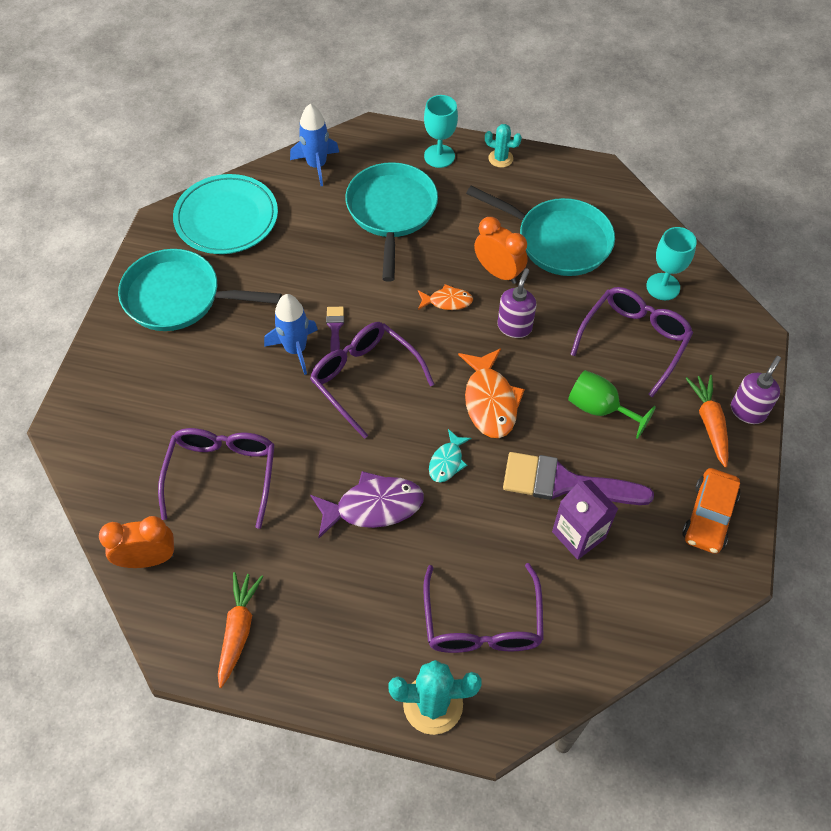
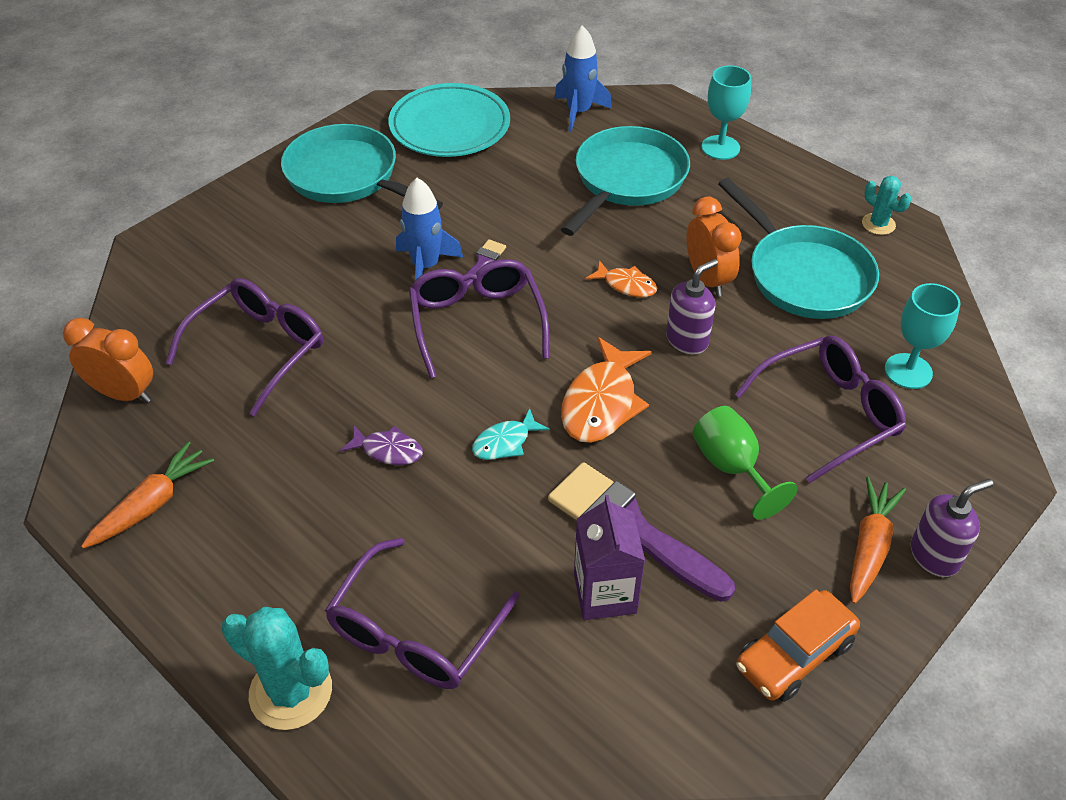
camera: 30 degrees right, 10 degrees down
(373, 506) = (388, 450): purple fish -> purple fish, size x0.56
(500, 158) = (791, 173): turquoise cactus -> turquoise cactus (878, 224)

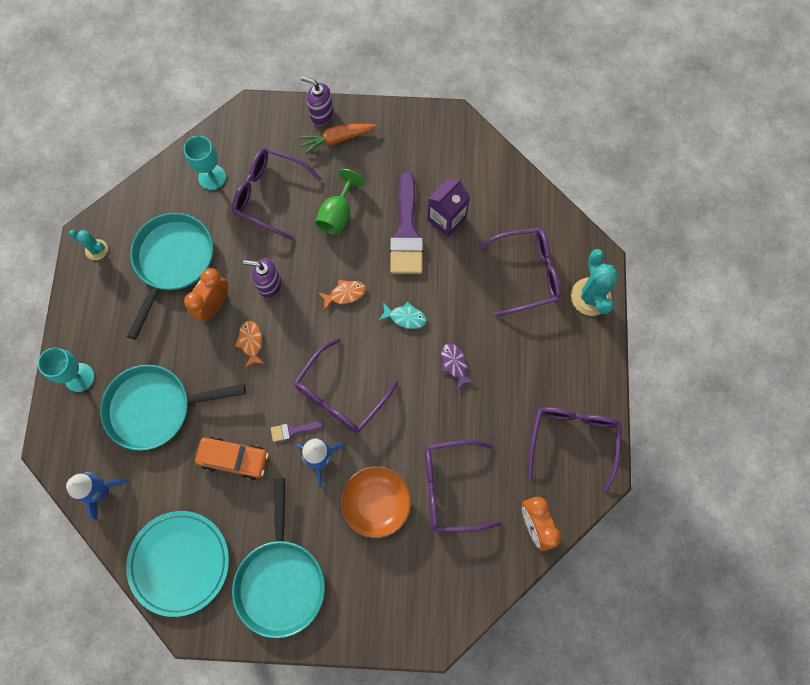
camera: 130 degrees left, 25 degrees up
(152, 504) = (572, 439): orange carrot -> purple glasses
(324, 280) = (376, 503): none -> orange bowl
(601, 402) = (345, 294): orange fish -> orange fish, size x0.56
(794, 654) = (414, 137): orange car -> orange car (234, 459)
(878, 224) = (96, 250): turquoise cactus -> turquoise cactus turned 75 degrees counterclockwise

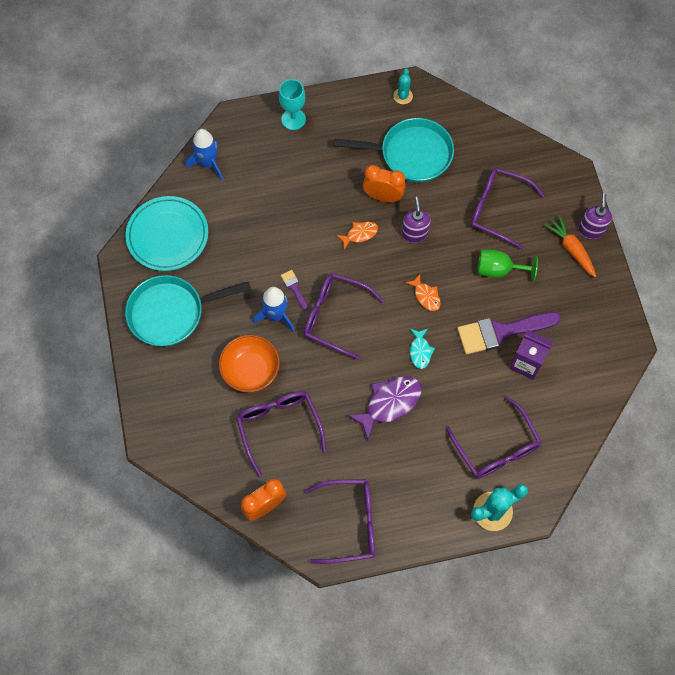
camera: 75 degrees right, 5 degrees down
(155, 408) = (284, 180): turquoise pan -> none
(212, 177) = (497, 160): turquoise goblet -> none
(234, 459) = (258, 250): orange car -> none
(269, 195) = (497, 210): purple glasses -> purple glasses turned 75 degrees counterclockwise
(454, 364) = (389, 403): purple fish -> purple fish, size x1.78

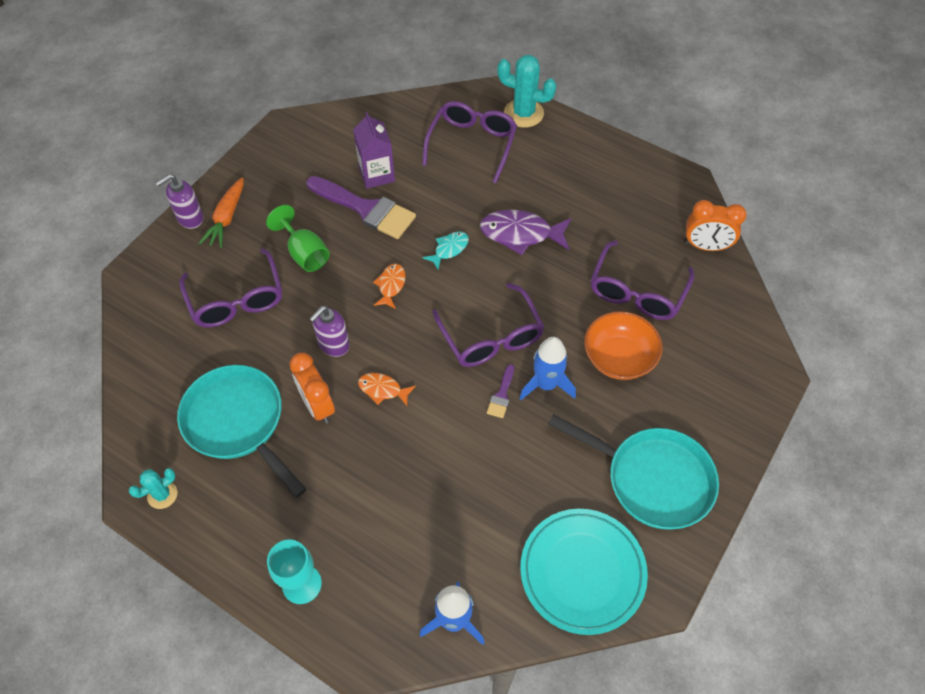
camera: 135 degrees left, 10 degrees down
(350, 523) = (643, 184): purple glasses -> none

